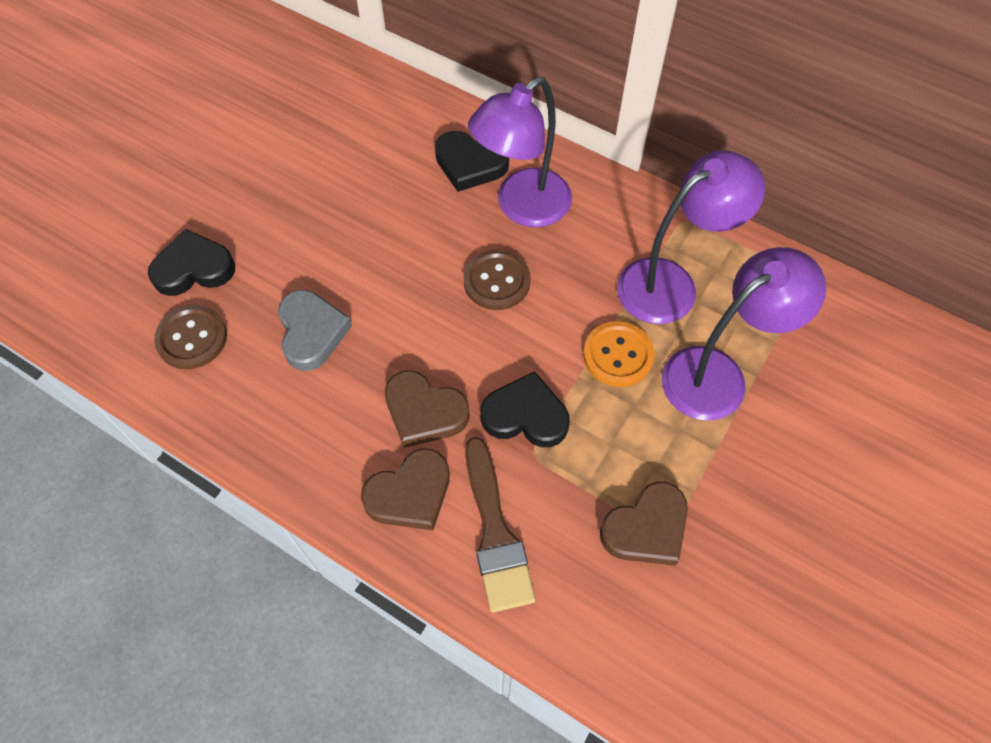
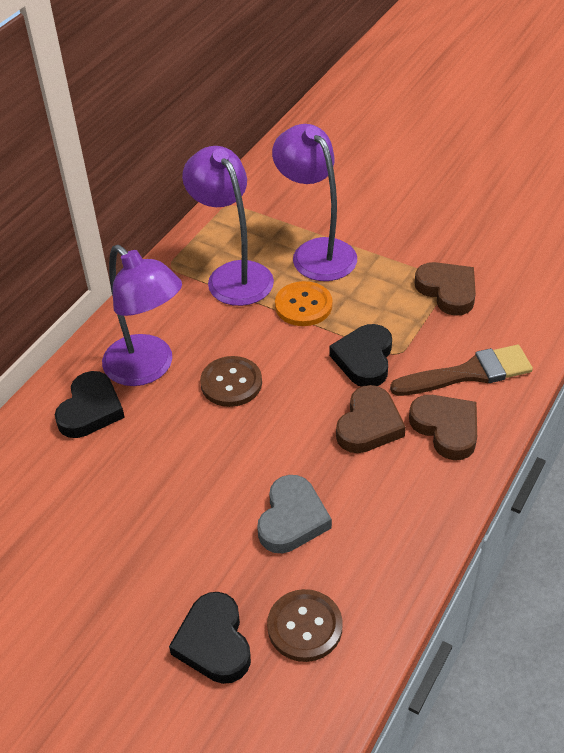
camera: 90 degrees left, 15 degrees down
(311, 332) = (292, 519): grey heart -> grey heart turned 120 degrees clockwise

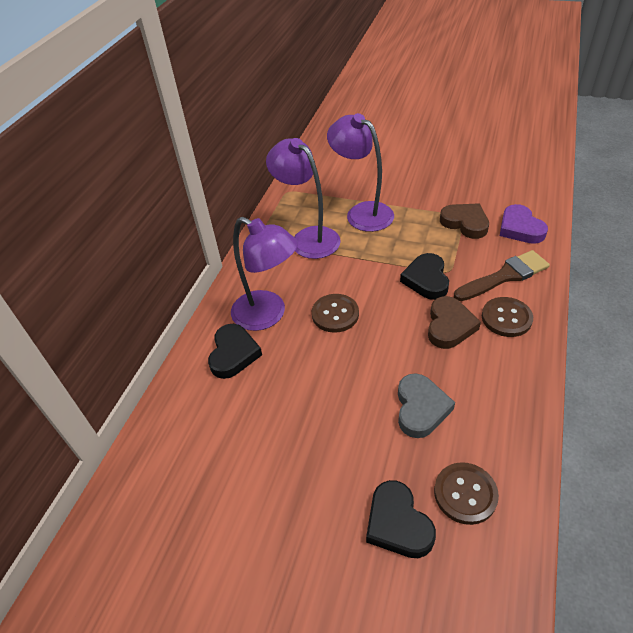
camera: 10 degrees left, 0 degrees up
(303, 305) = (367, 250): orange button -> none
(446, 428) = (506, 318): brown heart -> brown button
(518, 311) = (520, 228): none -> purple heart

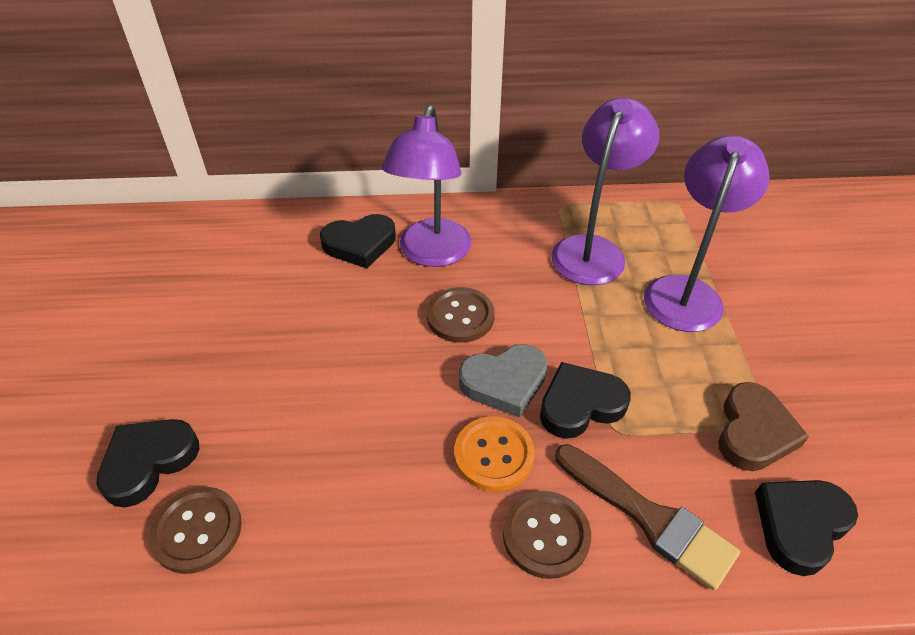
camera: 65 degrees right, 0 degrees up
(420, 408) = (326, 450): grey heart -> grey heart (504, 382)
(449, 326) = (494, 455): brown heart -> orange button
(520, 228) = (800, 525): purple heart -> black heart

